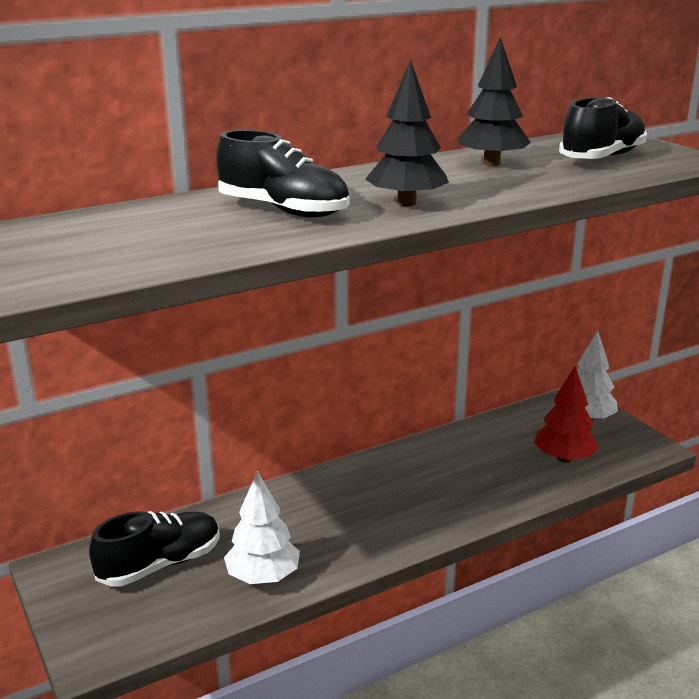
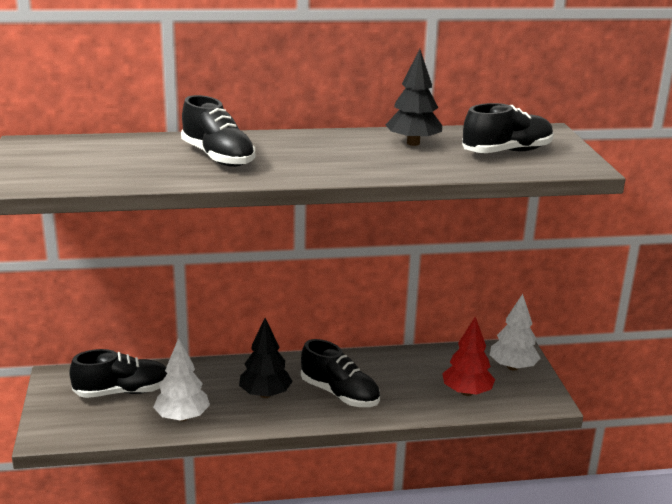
camera: 20 degrees right, 0 degrees up
(406, 203) = (306, 166): black tree -> black tree (265, 394)
(430, 496) = (340, 394): none -> black shoe

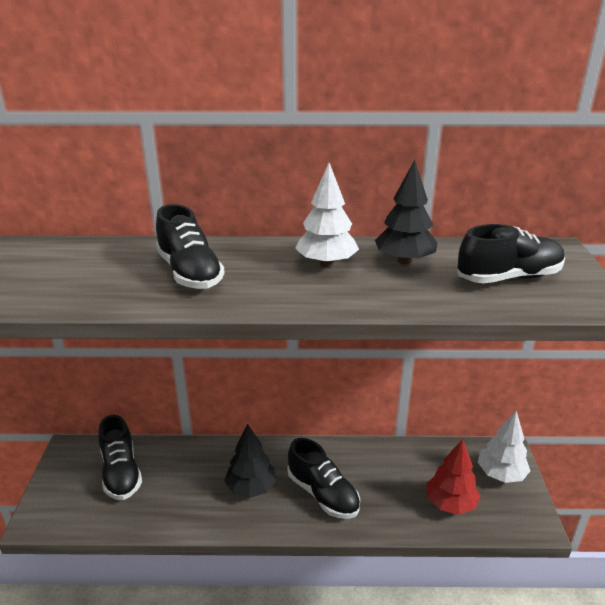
camera: 10 degrees right, 5 degrees up
(122, 392) = (121, 472): black shoe -> black shoe turned 75 degrees clockwise
(182, 417) = (167, 510): white tree -> white tree (326, 263)

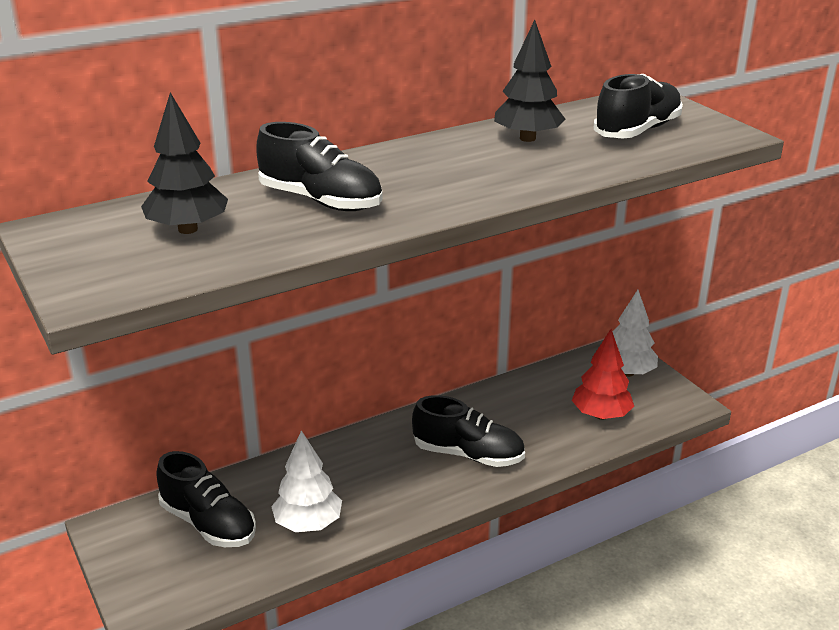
camera: 30 degrees left, 0 degrees up
(251, 488) = (384, 478): black tree -> black tree (188, 229)
(326, 263) = (454, 158): white tree -> white tree (308, 524)

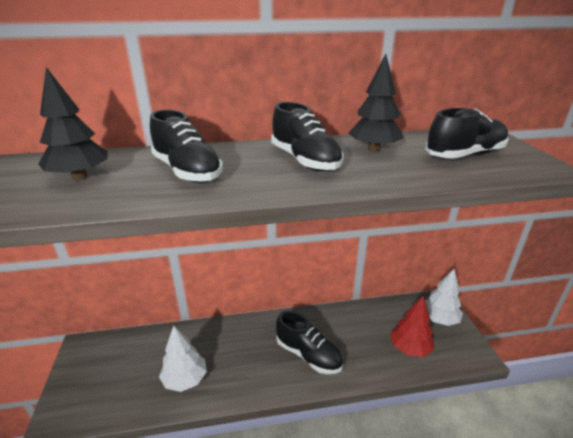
camera: 20 degrees right, 0 degrees up
(208, 524) = (132, 361): black shoe -> black shoe (305, 160)

